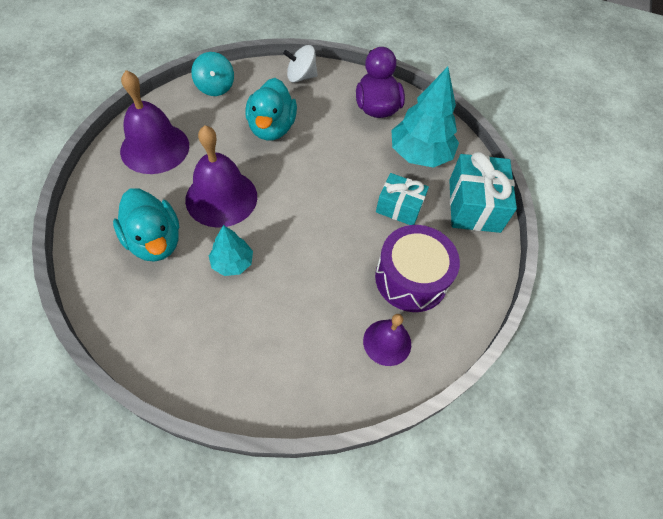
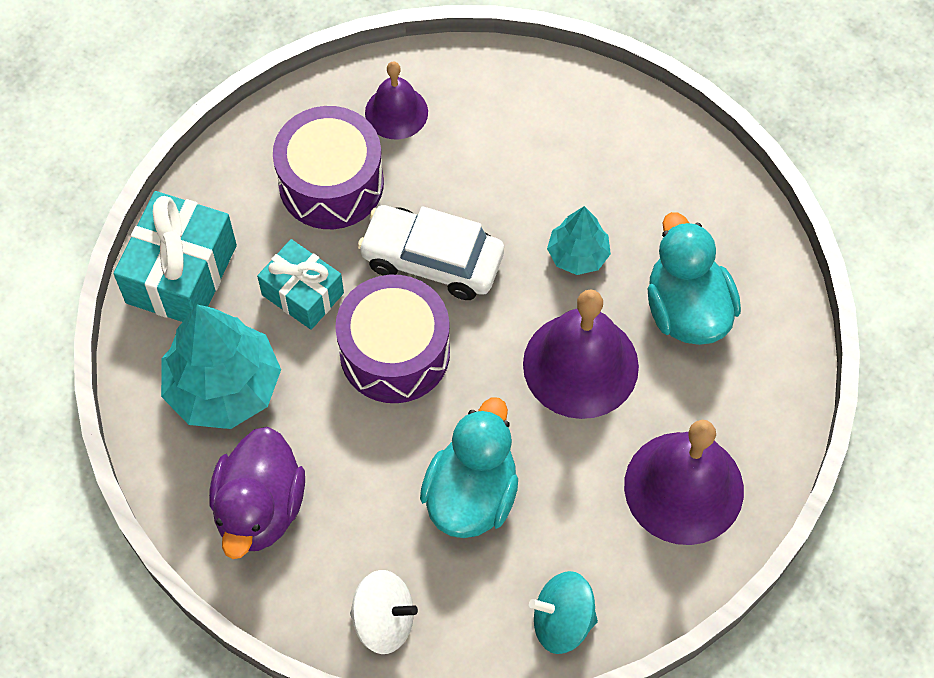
camera: 160 degrees left, 5 degrees up
(215, 87) = (562, 621): turquoise spinning top -> turquoise spinning top turned 90 degrees counterclockwise
(328, 241) = (432, 260): none -> white car
(333, 186) = (395, 352): none -> purple drum

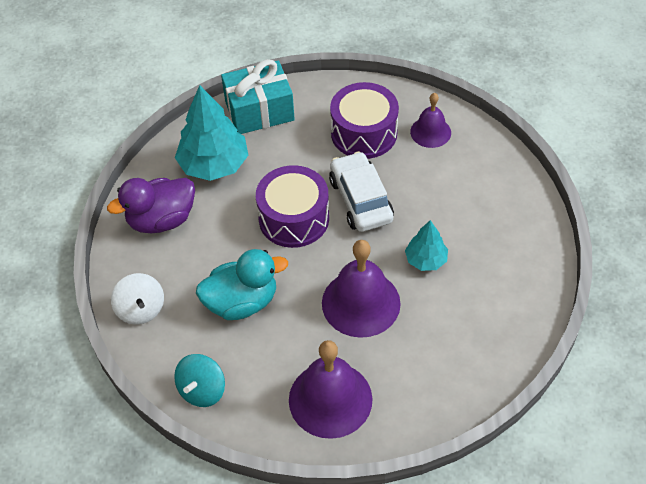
camera: 55 degrees right, 10 degrees down
(302, 294) = (292, 162): turquoise gift -> none
(562, 621) = (202, 390): turquoise spinning top -> turquoise spinning top turned 120 degrees counterclockwise
(686, 310) = (442, 331): turquoise duck -> none

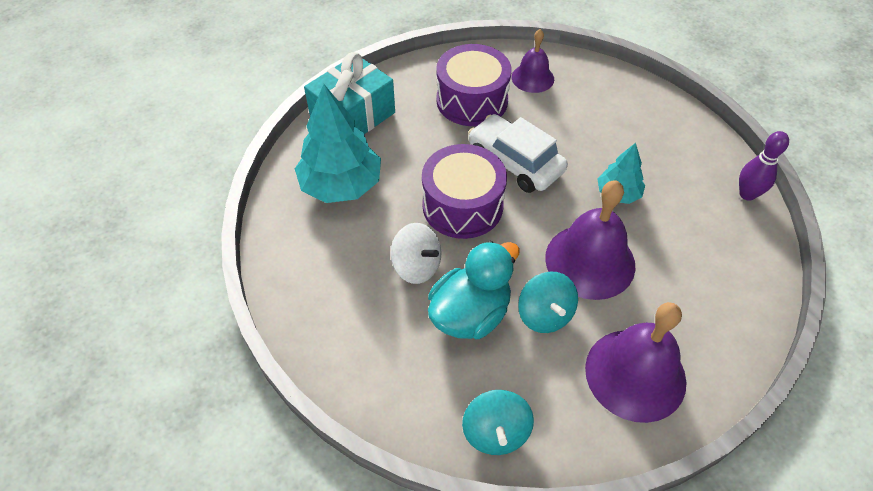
camera: 30 degrees left, 0 degrees up
(141, 309) = (363, 373): white spinning top -> white spinning top (417, 266)
(161, 220) = (321, 264): purple duck -> none
(296, 327) = (545, 314): none -> turquoise spinning top
(538, 306) = (747, 194): none -> purple bowling pin

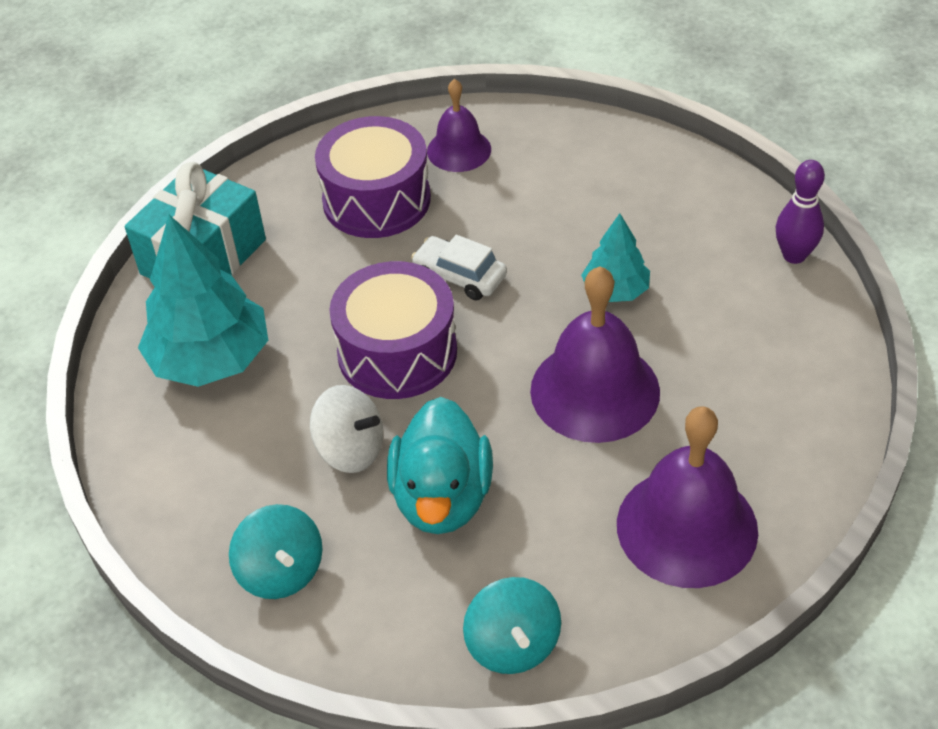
camera: 10 degrees left, 5 degrees down
(470, 314) = (442, 497): turquoise duck -> turquoise duck turned 150 degrees clockwise
(515, 162) = (459, 276): white car -> white car, size x0.63
(545, 314) = (547, 476): turquoise spinning top -> turquoise spinning top (281, 571)

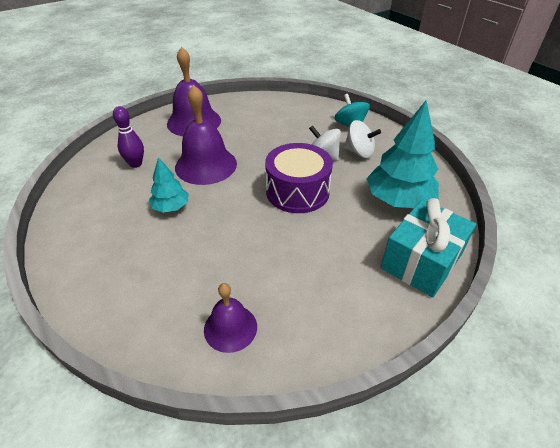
camera: 175 degrees left, 5 degrees down
(268, 474) = (359, 152): none -> white spinning top
(376, 200) = (301, 289): purple drum -> none
(442, 497) = (285, 138): turquoise duck -> none
(459, 276) = (255, 226): white car -> none
(513, 644) = (268, 103): turquoise spinning top -> none
(794, 255) = (61, 213): purple bowling pin -> purple bowling pin (136, 164)

